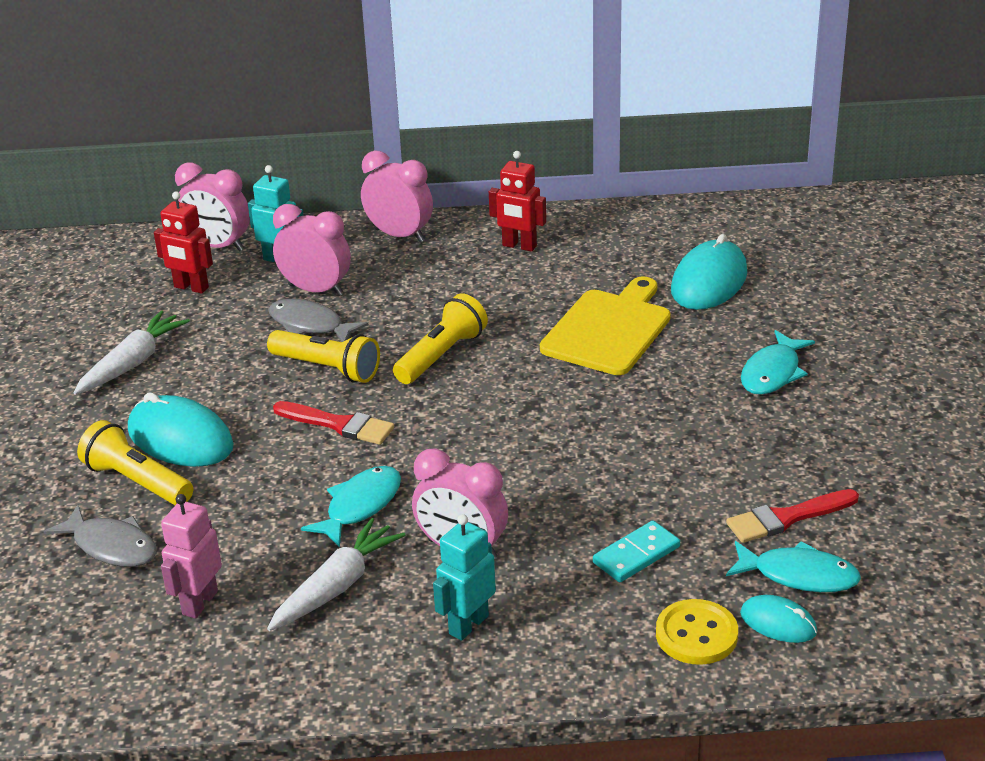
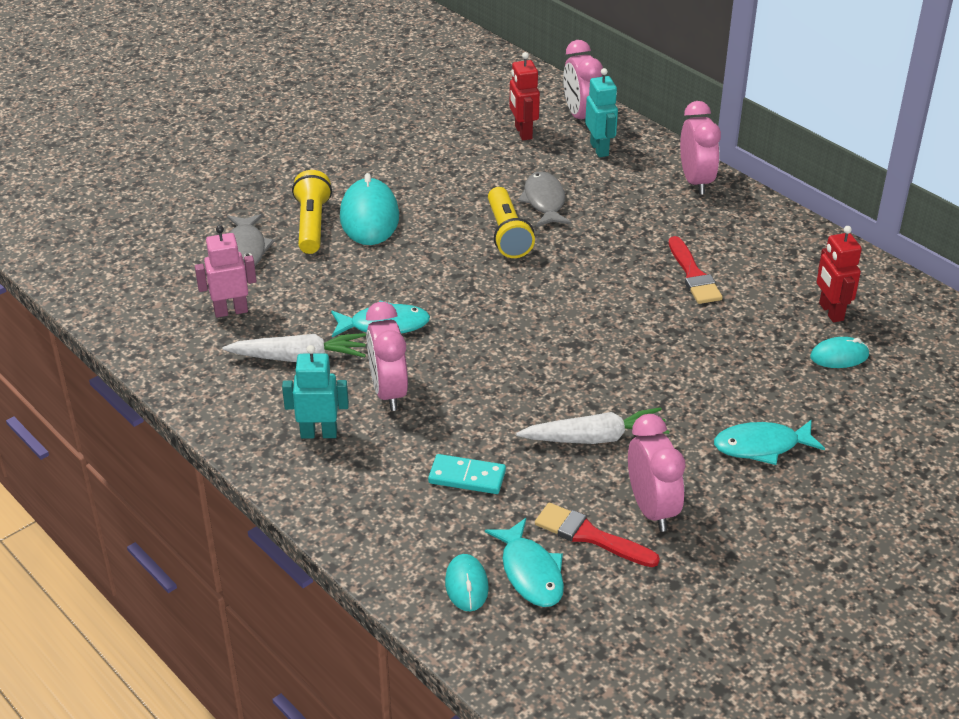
camera: 50 degrees right, 5 degrees up
(133, 363) = (420, 156): white carrot -> white carrot (595, 438)
(316, 290) = (585, 182): pink clock -> pink clock (652, 509)
(339, 424) = (455, 271): red brush -> red brush (693, 275)
(441, 355) = (581, 274): yellow flashlight -> none
(519, 246) = (757, 241): red robot -> red robot (830, 312)
(609, 329) = (710, 336): yellow cutting board -> none
(696, 634) = (413, 548): yellow button -> none
(709, 282) = (839, 356): turquoise mouse -> turquoise mouse, size x0.55

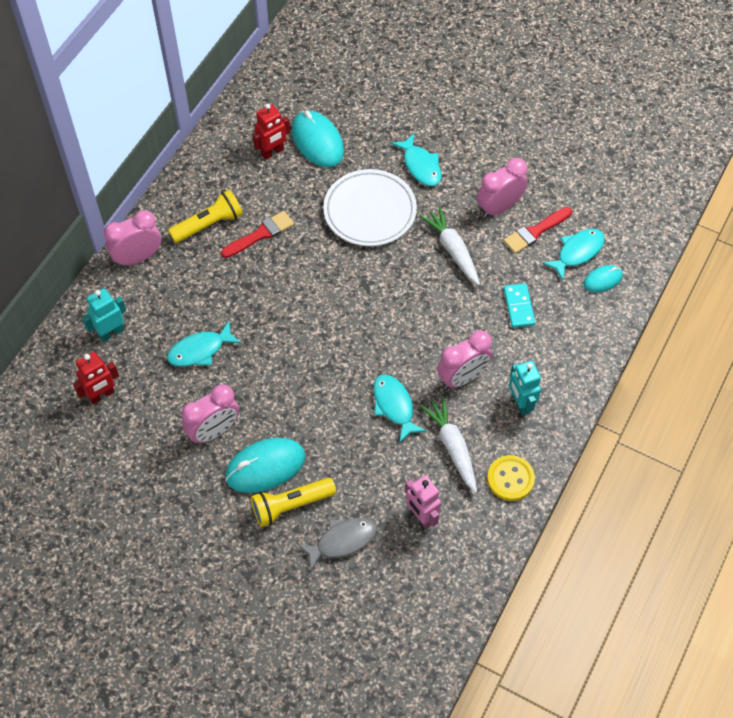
camera: 110 degrees left, 20 degrees up
(224, 394) = (510, 479): none -> yellow button
(507, 234) = (253, 362): yellow flashlight -> yellow flashlight (209, 224)
(544, 201) = (200, 350): grey fish -> turquoise fish
(581, 117) = (63, 359): pink clock -> pink clock (214, 431)
(590, 536) = (535, 231): red brush -> red brush turned 45 degrees clockwise
(695, 376) = (370, 211): none -> white plate
(839, 356) = (317, 141): turquoise mouse -> turquoise mouse, size x1.82

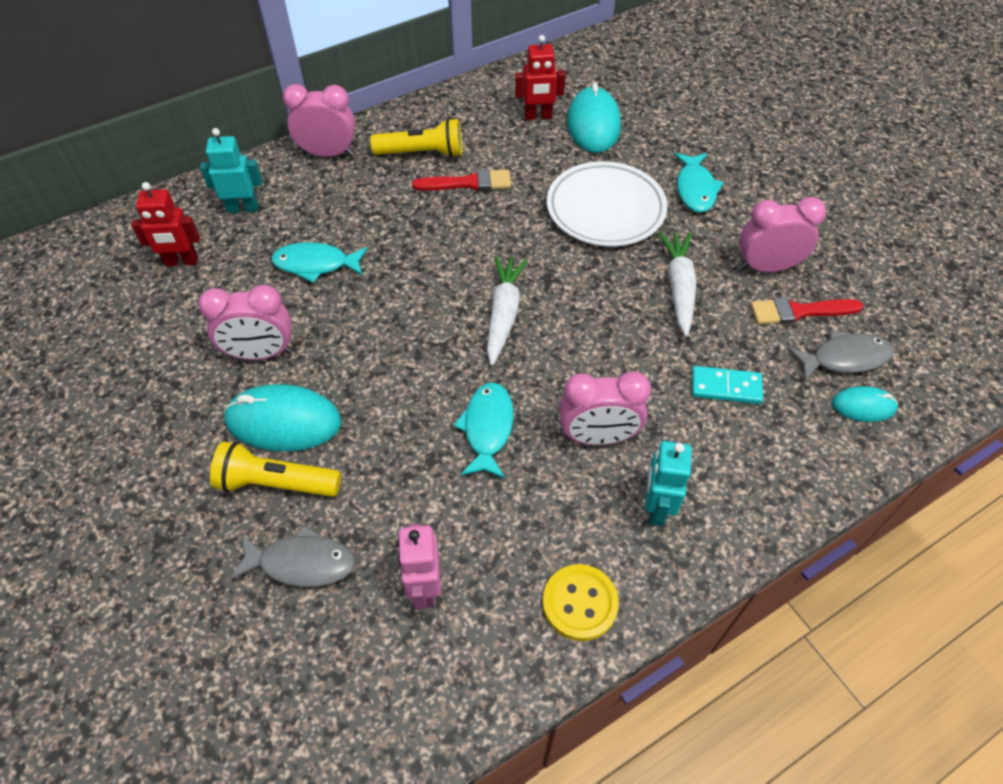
camera: 30 degrees right, 5 degrees down
(452, 447) = (527, 517): white carrot -> white carrot (503, 314)
(518, 307) = (726, 387): turquoise domino -> turquoise domino turned 75 degrees clockwise
(577, 252) = (844, 358): turquoise fish -> grey fish

